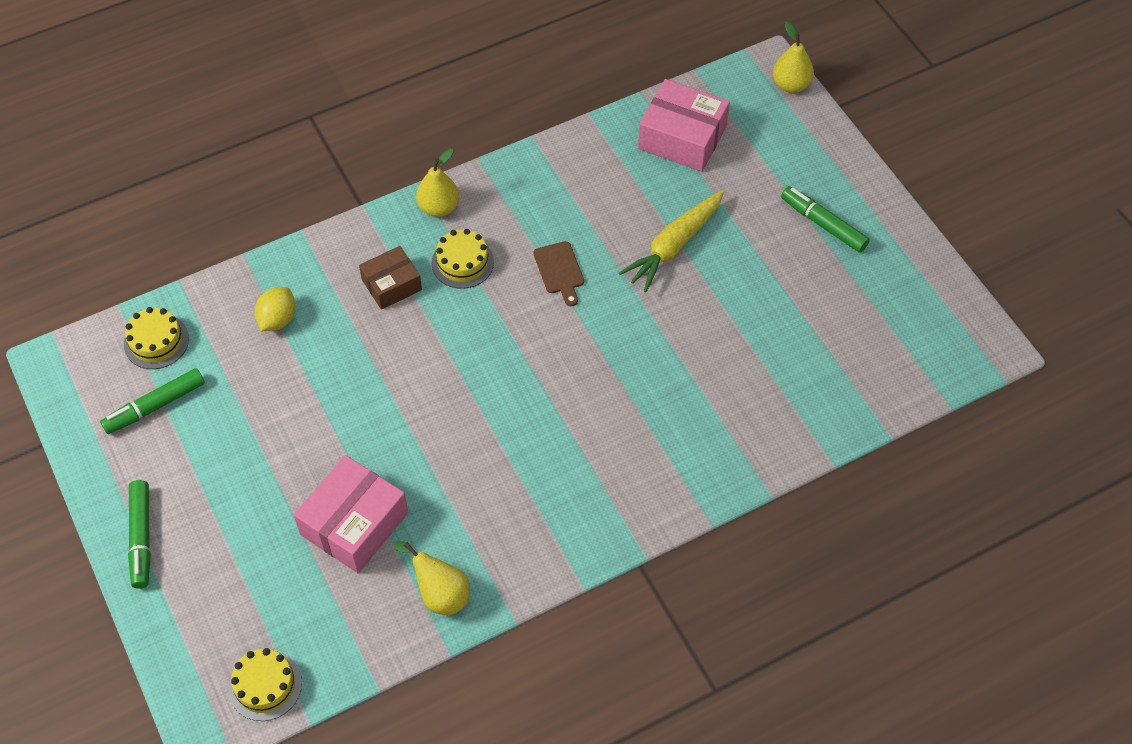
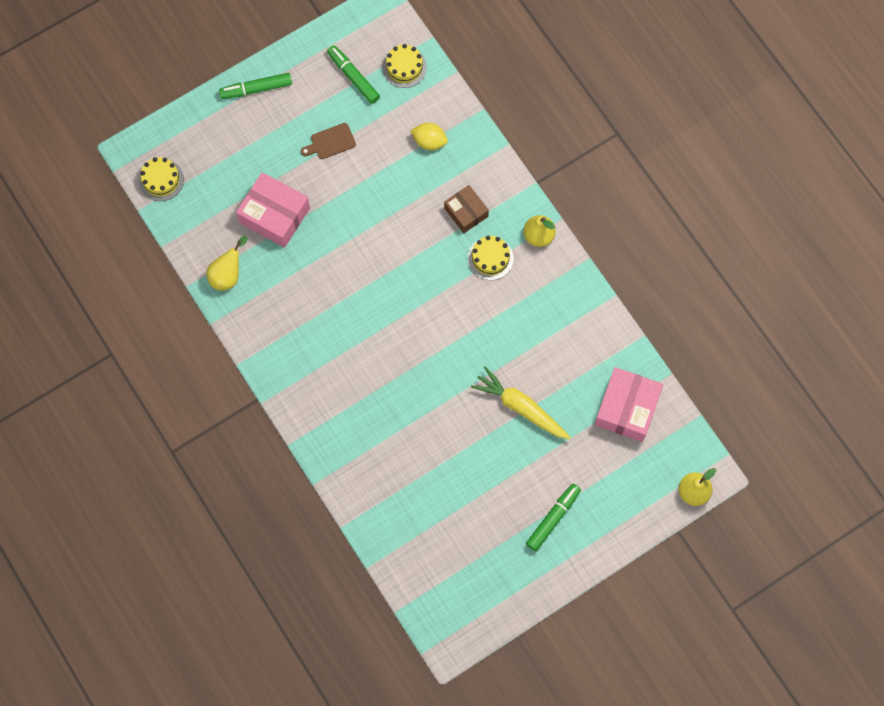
camera: 85 degrees right, 15 degrees up
(560, 270) = (490, 327): brown cutting board -> brown cutting board (330, 142)

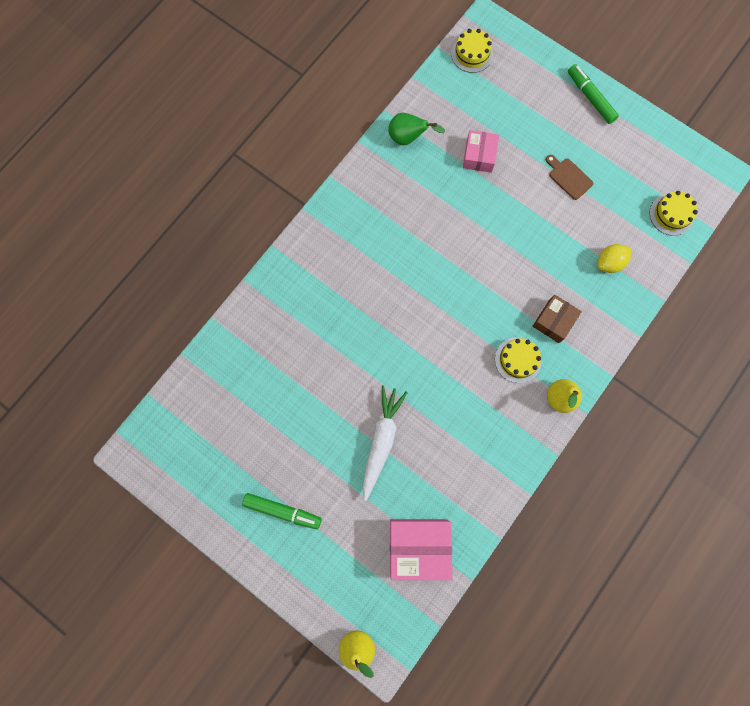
camera: 70 degrees right, 5 degrees up
(228, 274) = (408, 138): yellow pear -> green pear
(274, 215) = (479, 156): pink box -> pink box, size x0.62
(353, 77) = (640, 174): green marker -> none
(429, 141) = (609, 263): yellow lemon -> yellow lemon turned 60 degrees clockwise
(520, 407) = (381, 440): yellow carrot -> white carrot

